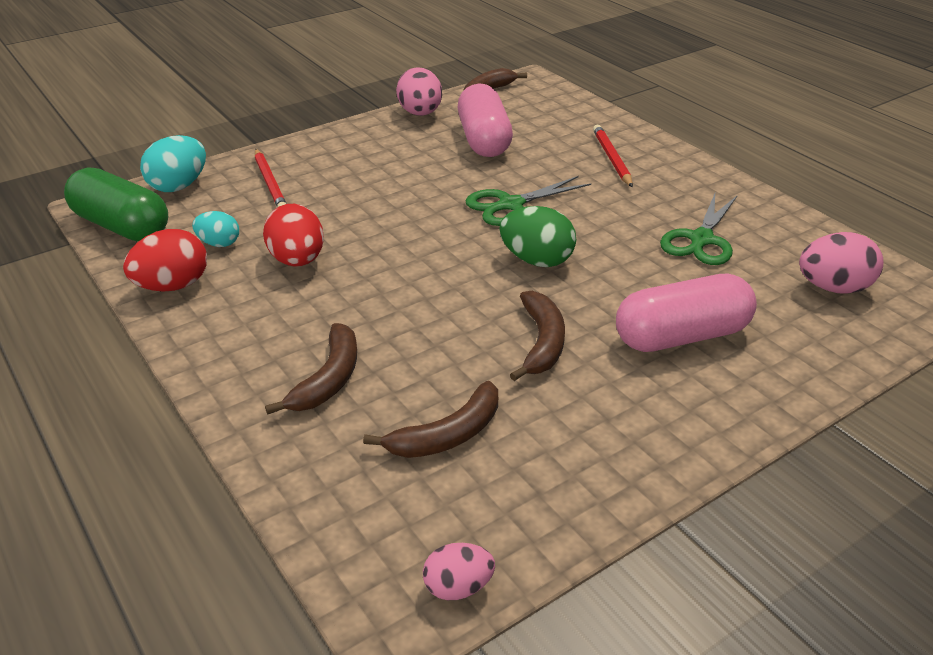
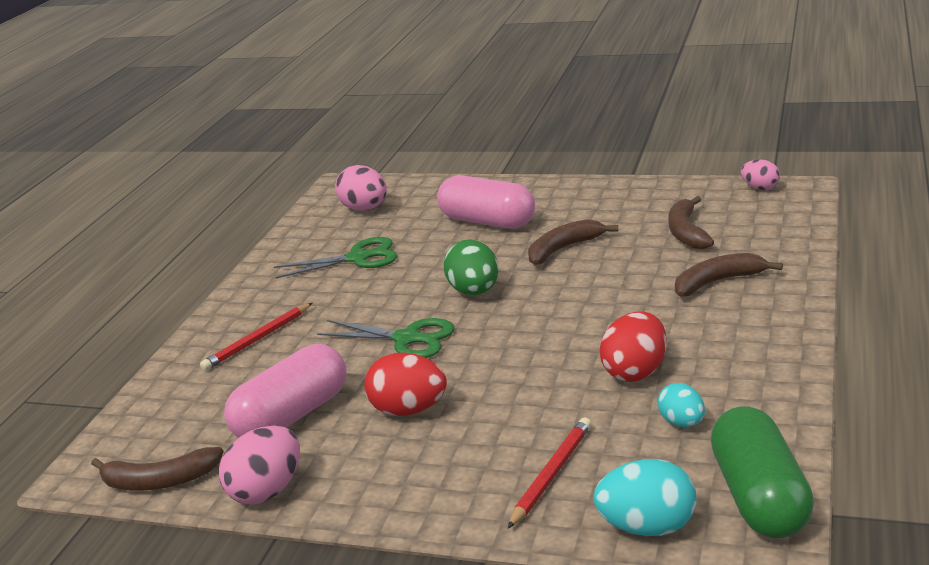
camera: 125 degrees left, 10 degrees down
(172, 286) = (764, 398): red egg -> red egg (409, 410)
(448, 435) = (686, 232): brown banana -> brown banana turned 105 degrees counterclockwise

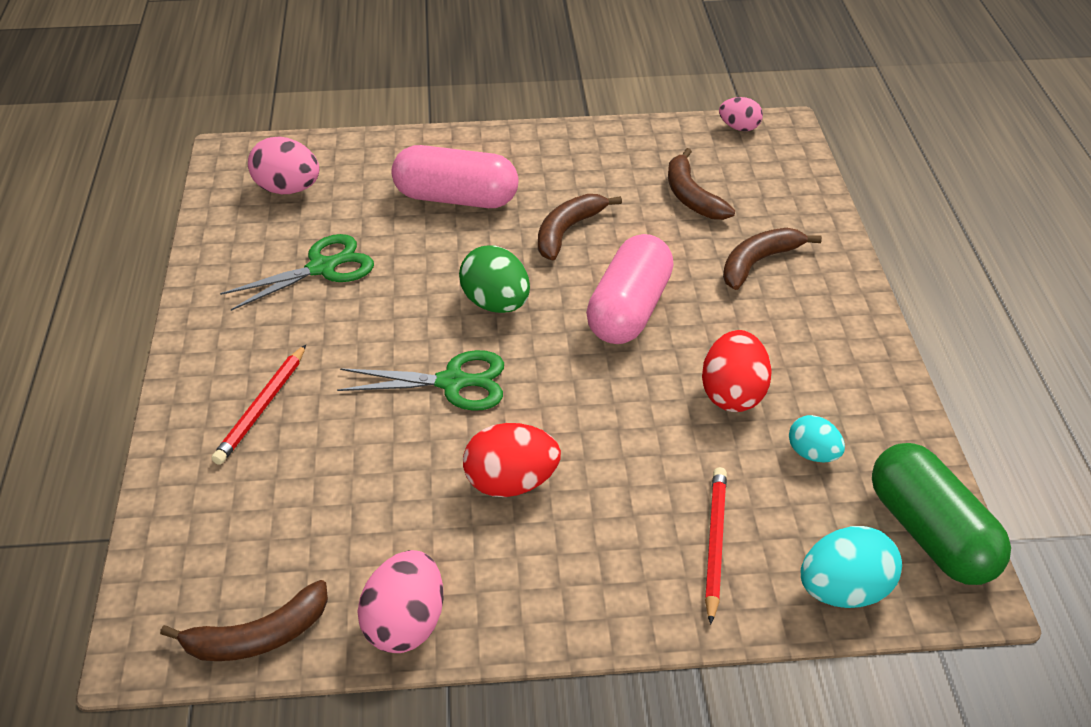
camera: 25 degrees left, 15 degrees up
(292, 415) = (374, 513): pink capsule -> pink capsule (629, 310)

